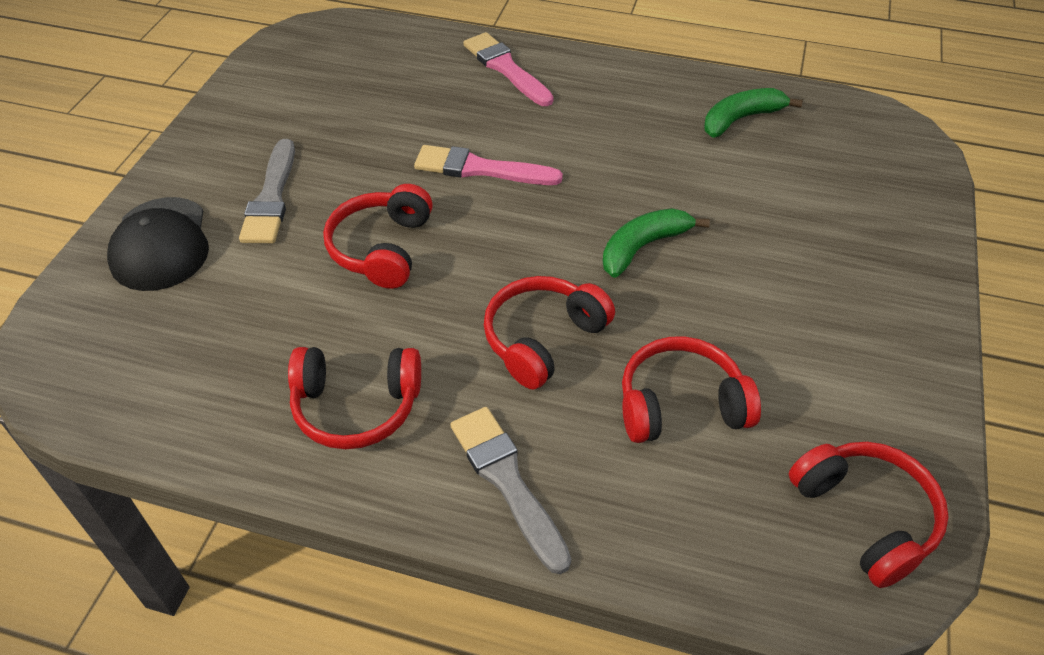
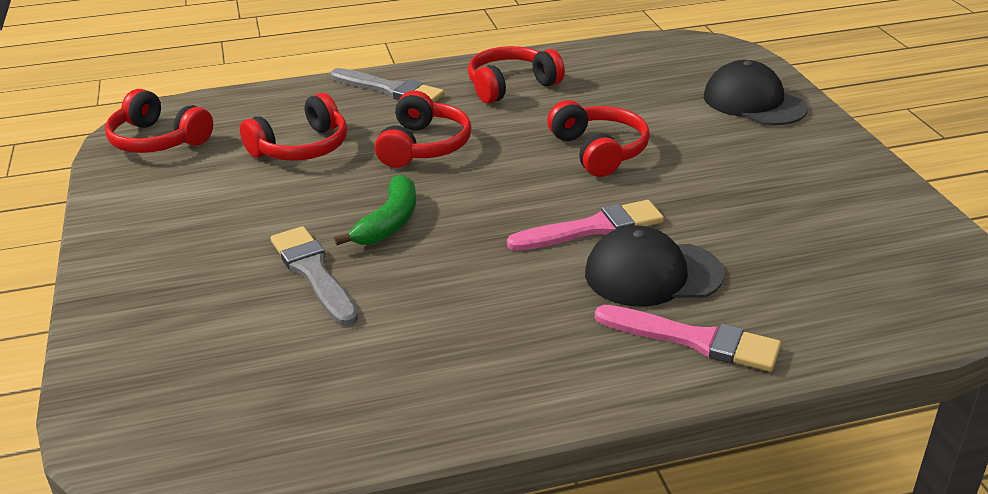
camera: 150 degrees right, 15 degrees down
(271, 198) = (729, 149): grey brush -> grey brush (313, 273)
(480, 116) = (652, 274): none -> black cap
(741, 119) = (358, 388): green banana -> none

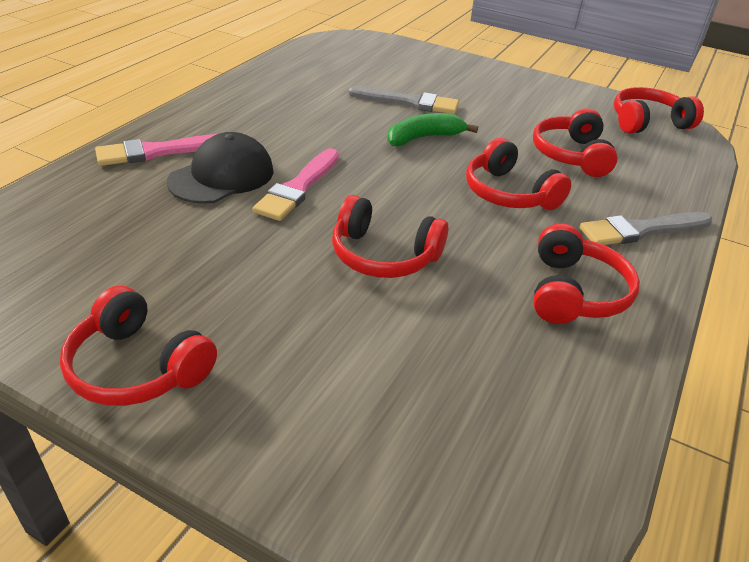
camera: 130 degrees right, 5 degrees up
(389, 222) = (424, 138): green banana -> green banana turned 90 degrees clockwise
(754, 102) = (315, 425): black cap -> none
(841, 162) = (138, 367): none -> red headphones

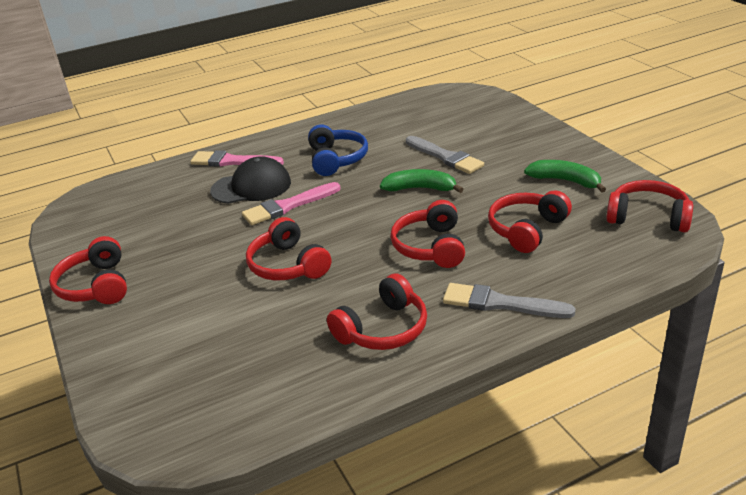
camera: 40 degrees right, 5 degrees down
(293, 125) = (336, 159): none -> blue headphones
(545, 105) = (565, 181): none -> green banana

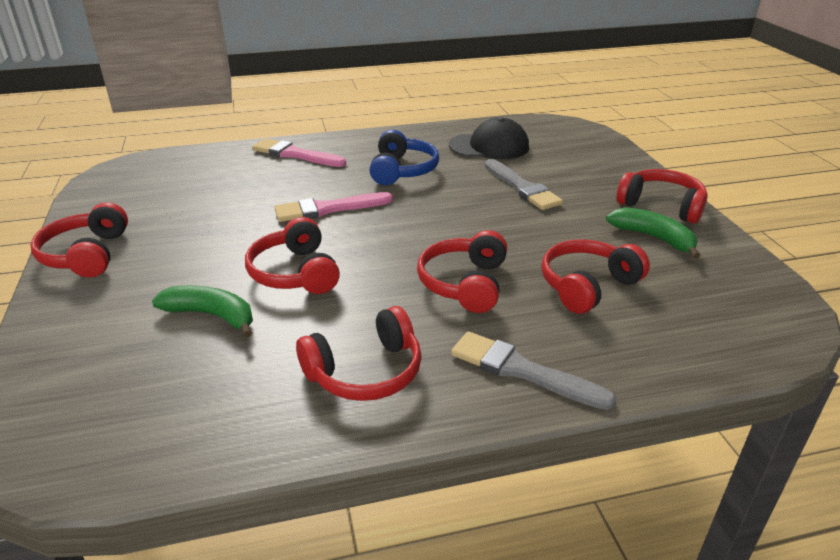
camera: 10 degrees right, 0 degrees up
(251, 187) = (300, 182): black cap -> black cap (489, 146)
(420, 189) = (480, 216): green banana -> green banana (212, 315)
(648, 217) = (746, 300): red headphones -> red headphones (661, 205)

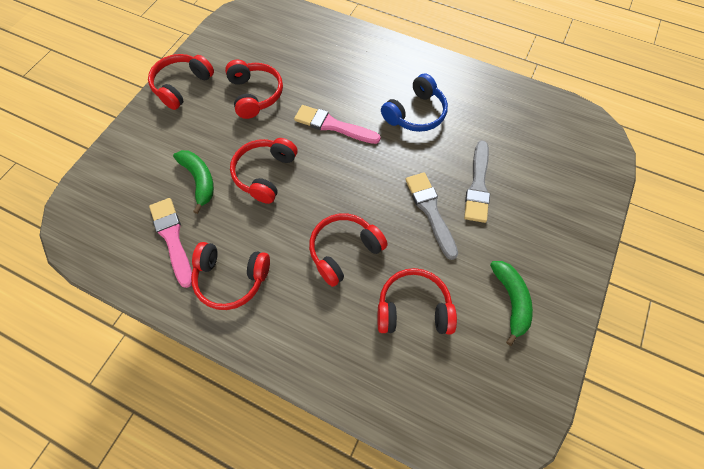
camera: 40 degrees right, 30 degrees up
(295, 154) = (363, 52): pink brush -> pink brush (172, 238)
(489, 146) = (505, 123): black cap -> none
(522, 371) = (304, 341): grey brush -> grey brush (430, 211)
(661, 205) = (559, 274): red headphones -> red headphones (255, 95)

